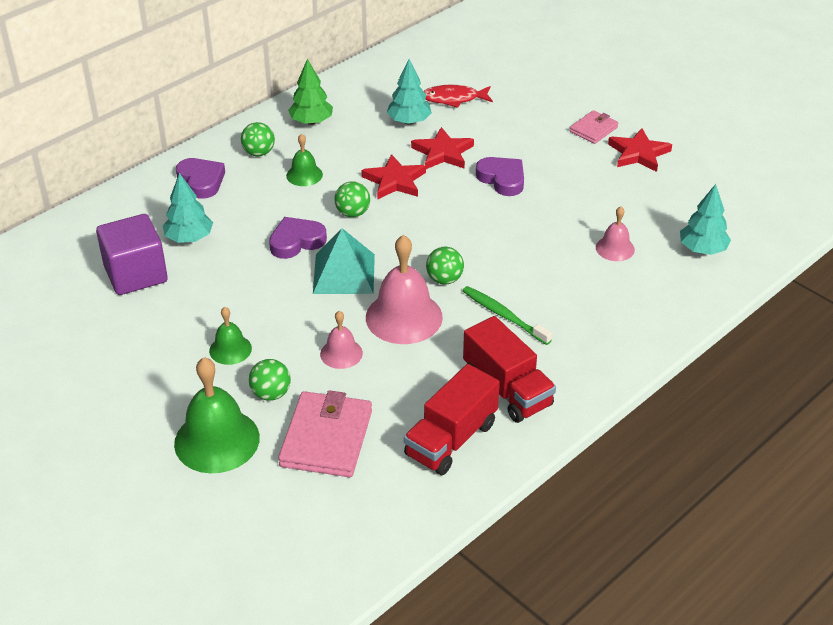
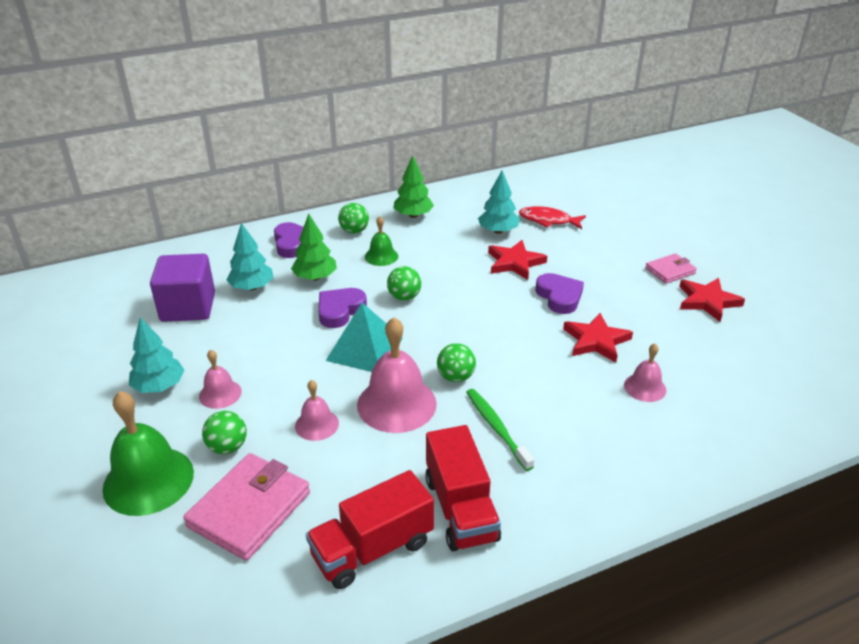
camera: 20 degrees right, 5 degrees down
(230, 349) = (220, 394): green bell -> pink bell
(249, 213) = (315, 277): none -> green tree
(296, 241) = (340, 310): purple heart -> purple heart turned 45 degrees counterclockwise
(394, 181) = (457, 277): red star -> red star (596, 341)
(702, 249) = (742, 411): turquoise tree -> turquoise tree (159, 386)

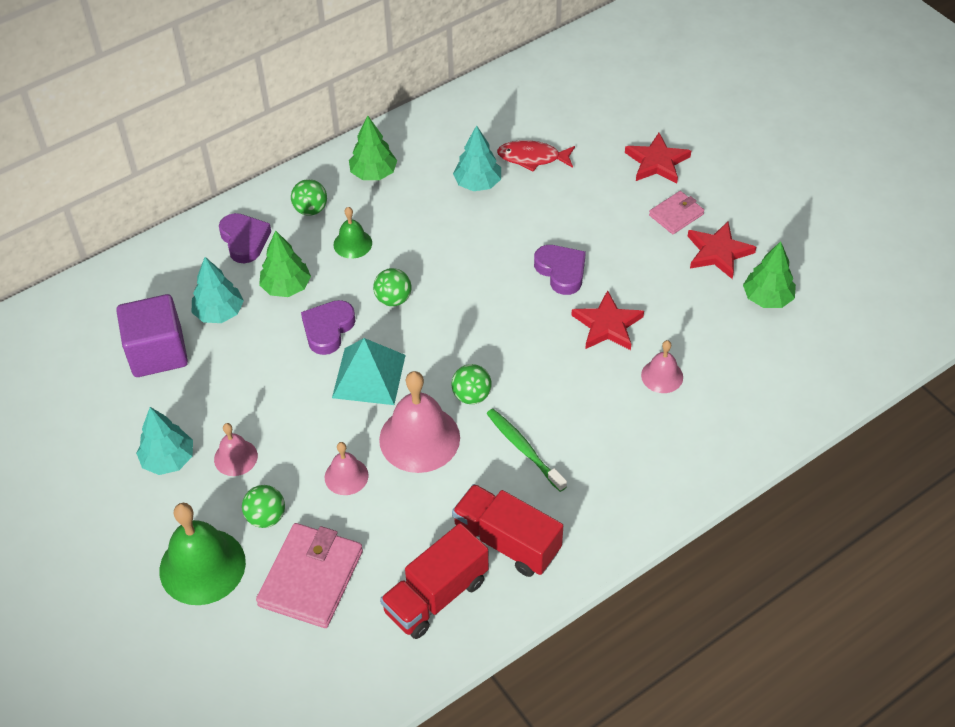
camera: 10 degrees left, 15 degrees up
(460, 509) = (507, 542): red truck -> red truck turned 150 degrees clockwise
(515, 263) = (505, 229): red star -> red star (657, 162)
(754, 340) = (767, 298): none -> green tree

